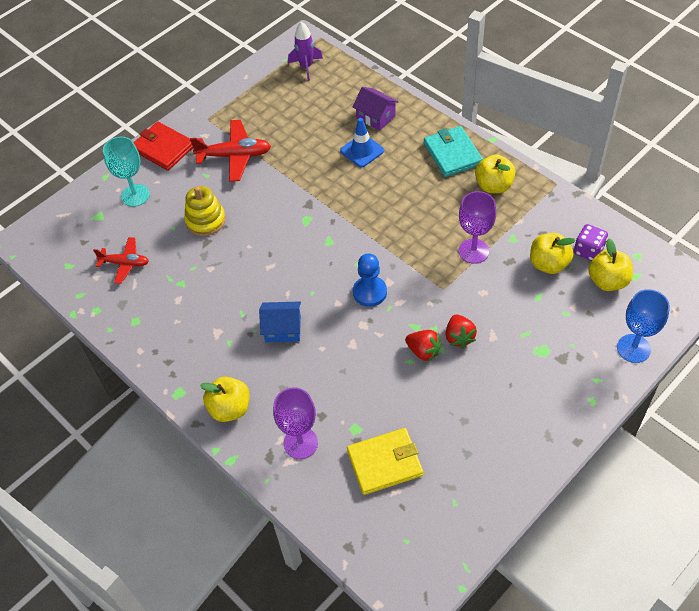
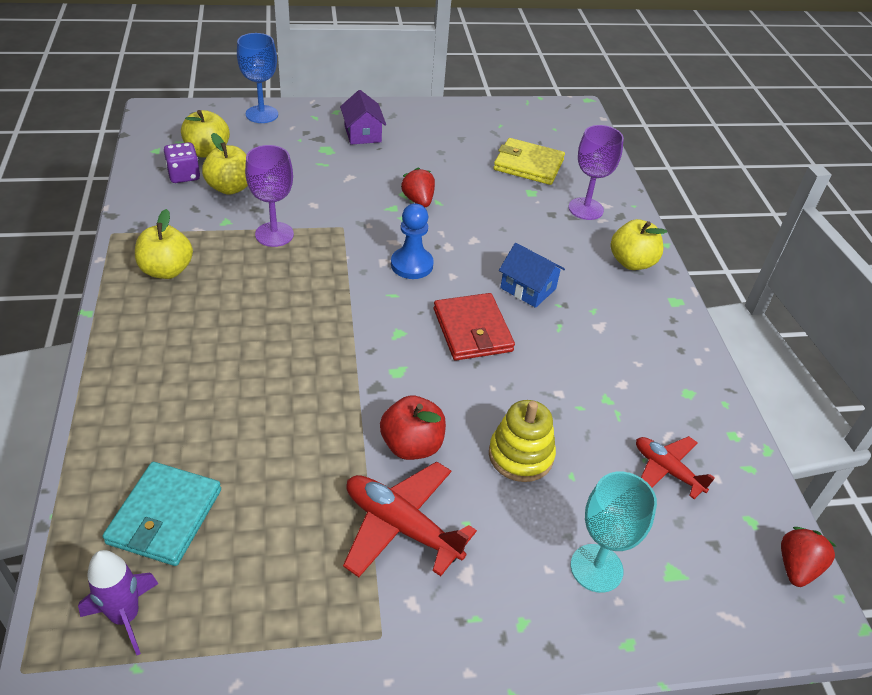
camera: 150 degrees left, 10 degrees down
(163, 148) = (497, 628): red wallet -> red wallet (472, 330)
(262, 189) = (412, 445): none -> red apple
(362, 151) = (236, 406): blue traffic cone -> none
(376, 117) = (157, 440): purple house -> purple house (362, 133)
(452, 154) = (150, 328): turquoise wallet -> turquoise wallet (165, 516)
(459, 337) = (377, 191): red strawberry -> red strawberry (796, 567)

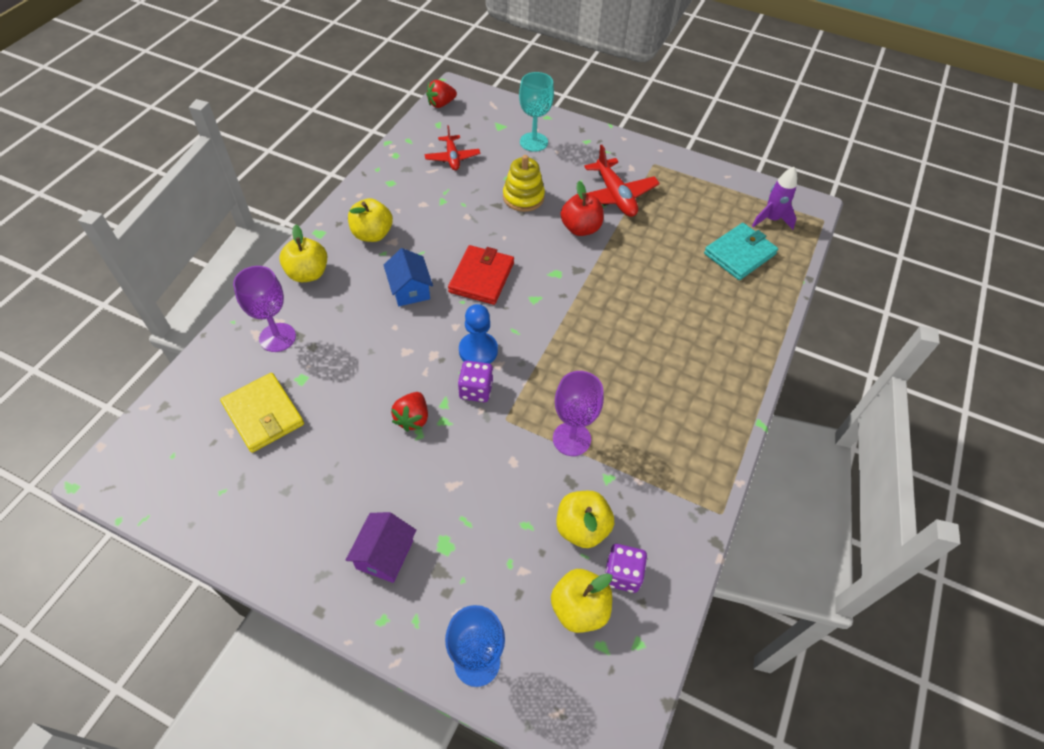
camera: 145 degrees left, 10 degrees up
(167, 270) = (683, 440): yellow apple -> yellow apple (372, 234)
(386, 236) = (476, 390): none -> purple dice

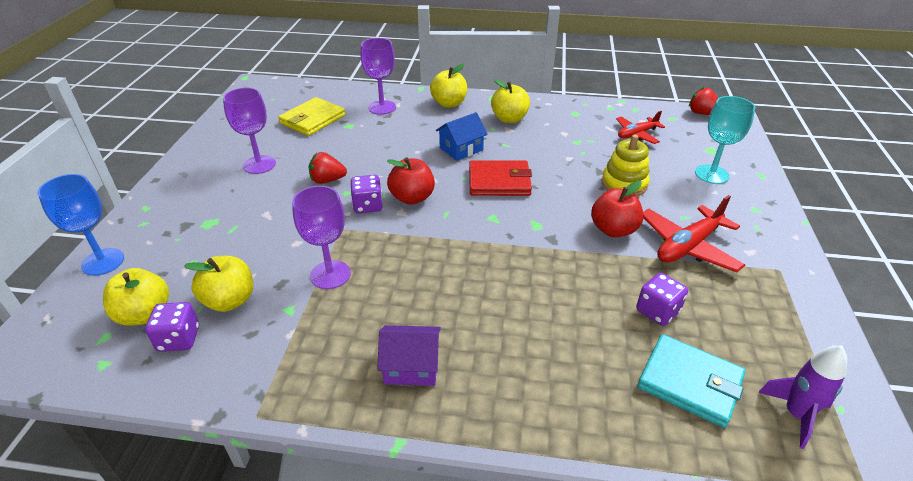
camera: 75 degrees right, 15 degrees down
(344, 484) = (259, 165): none -> purple goblet
(385, 554) = (200, 196): purple house -> purple house (411, 366)
(478, 350) = (412, 198): blue pawn -> red apple
(675, 242) = (657, 311): none -> purple dice

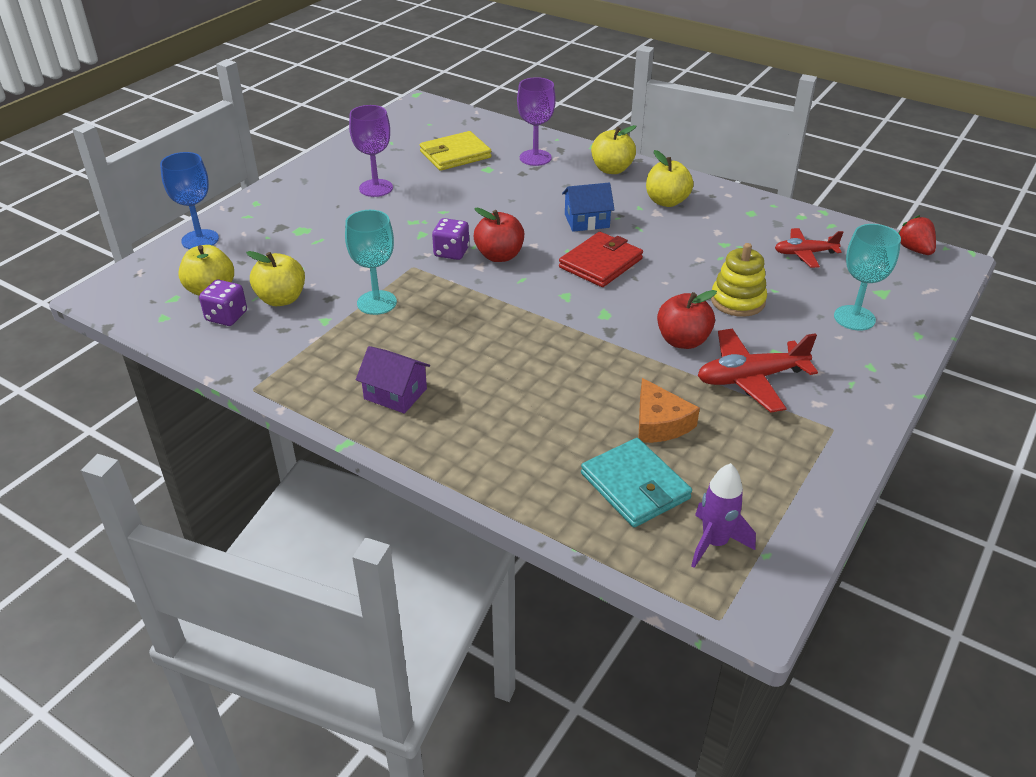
camera: 25 degrees right, 0 degrees up
(327, 180) = (429, 219): red strawberry -> none
(330, 275) = (376, 303): purple goblet -> turquoise goblet
(499, 181) = (600, 263): red wallet -> red wallet turned 75 degrees counterclockwise
(657, 311) = (659, 423): purple dice -> orange cheese

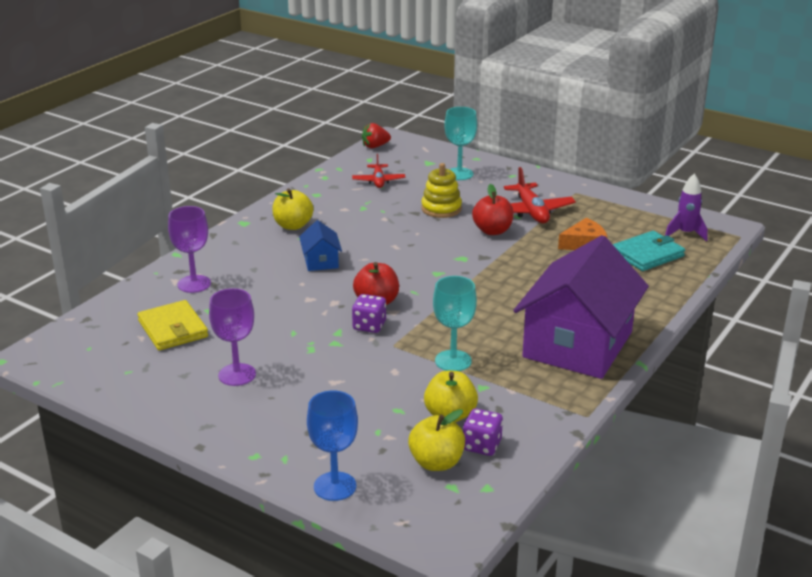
camera: 90 degrees left, 10 degrees down
(395, 394) = (578, 344): purple house -> purple house, size x2.40
(600, 263) = (390, 257): red wallet -> none
(612, 169) = (229, 247): yellow apple -> none

